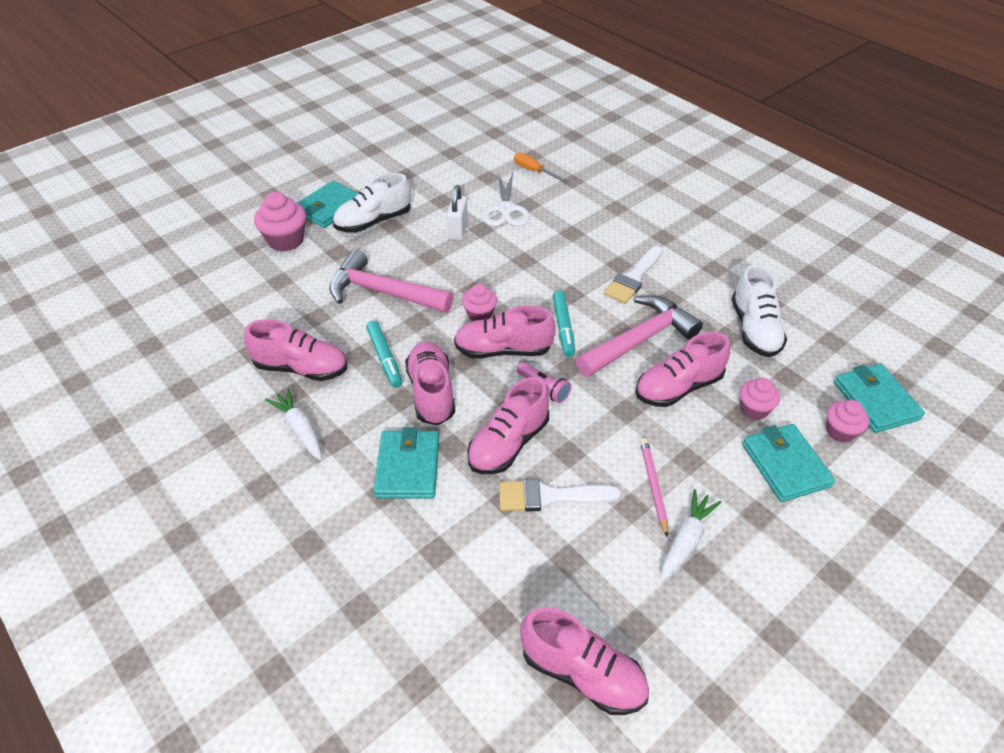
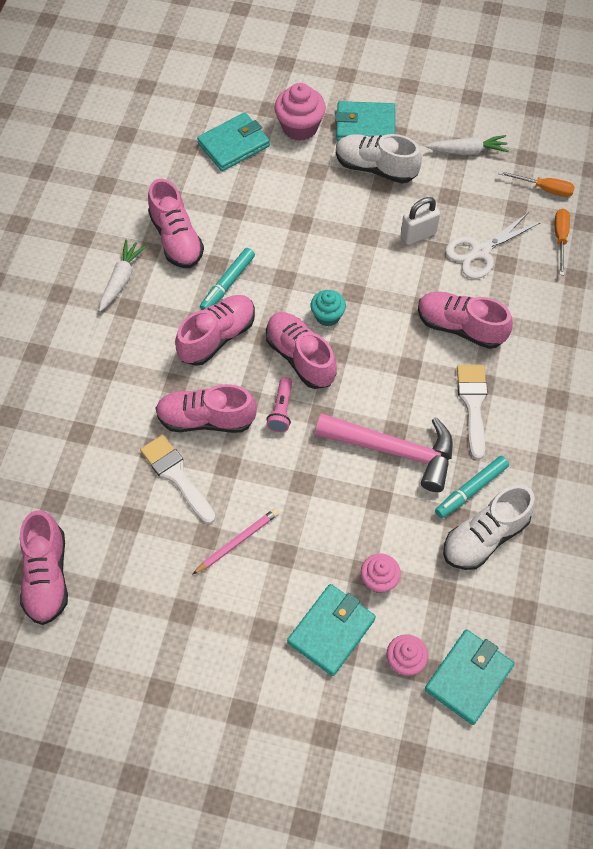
camera: 55 degrees right, 15 degrees up
(382, 292) = (297, 233): pink hammer -> none
(408, 467) = (137, 368): turquoise wallet -> turquoise wallet (234, 145)
(480, 314) = (327, 316): pink cupcake -> turquoise cupcake
(486, 158) = (544, 189): none -> orange screwdriver
(563, 327) = (362, 385): turquoise marker -> turquoise marker (471, 489)
(633, 278) = (473, 404): white brush -> white brush turned 90 degrees clockwise
(678, 387) = (359, 508): pink shoe -> pink shoe (460, 327)
(686, 540) = (201, 589): white carrot -> white carrot (468, 151)

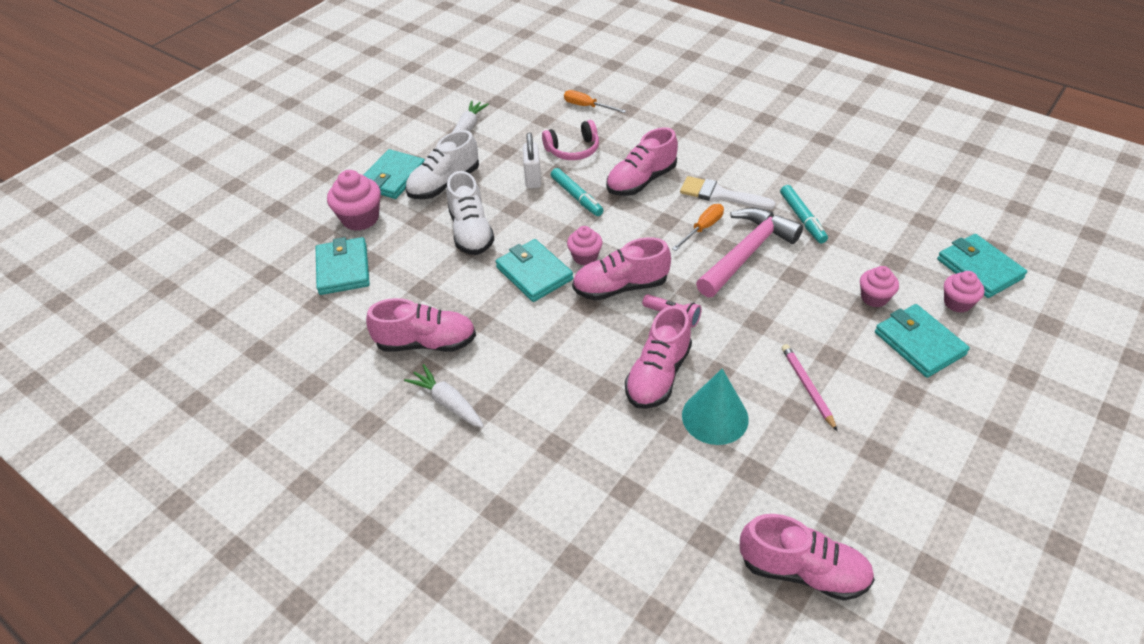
camera: 65 degrees left, 15 degrees down
(176, 475) = (715, 417): white brush -> turquoise cone
(217, 337) = (565, 341): pink shoe -> none
(228, 283) = (507, 317): turquoise marker -> turquoise marker (576, 196)
(289, 284) = (534, 273): none -> turquoise wallet
(327, 316) = (585, 257): turquoise cupcake -> pink cupcake
(480, 252) = (573, 150): white scissors -> pink headphones
(485, 537) = (849, 223): white shoe -> white shoe (471, 231)
(544, 189) = (534, 101): orange screwdriver -> orange screwdriver (703, 228)

